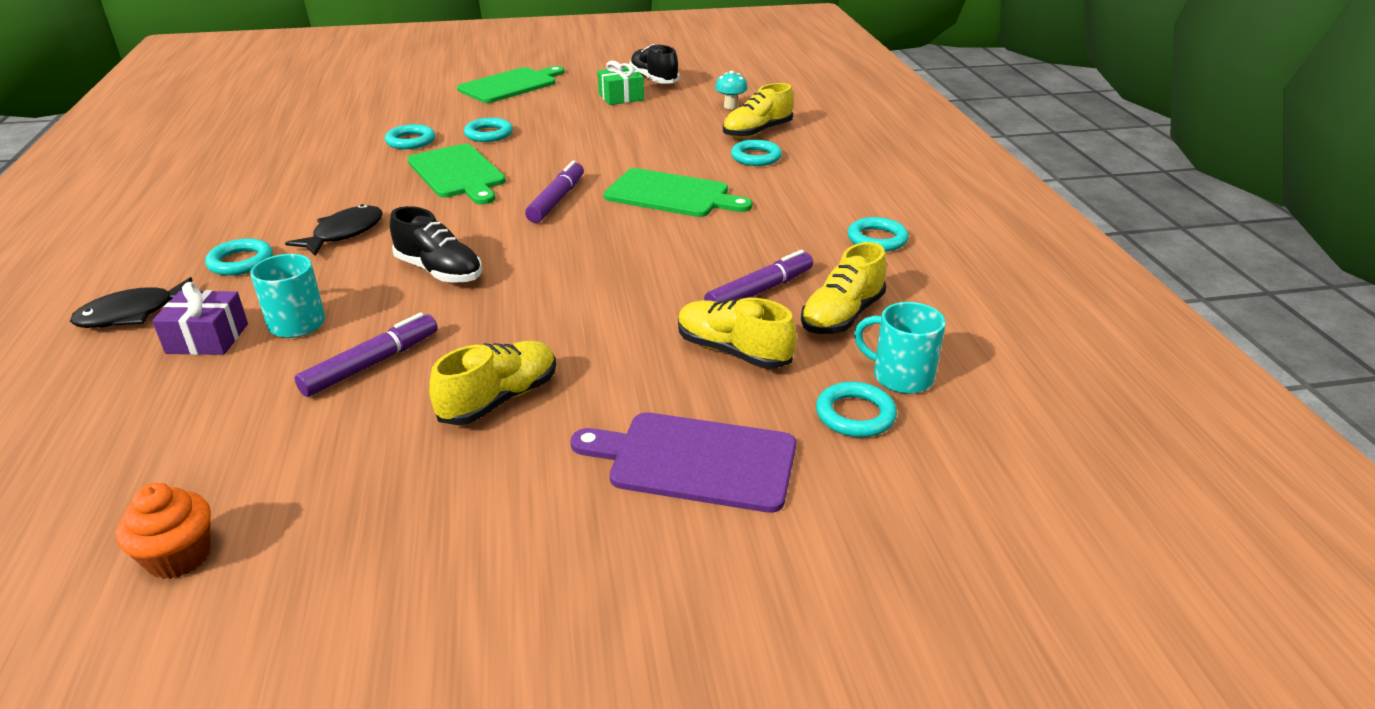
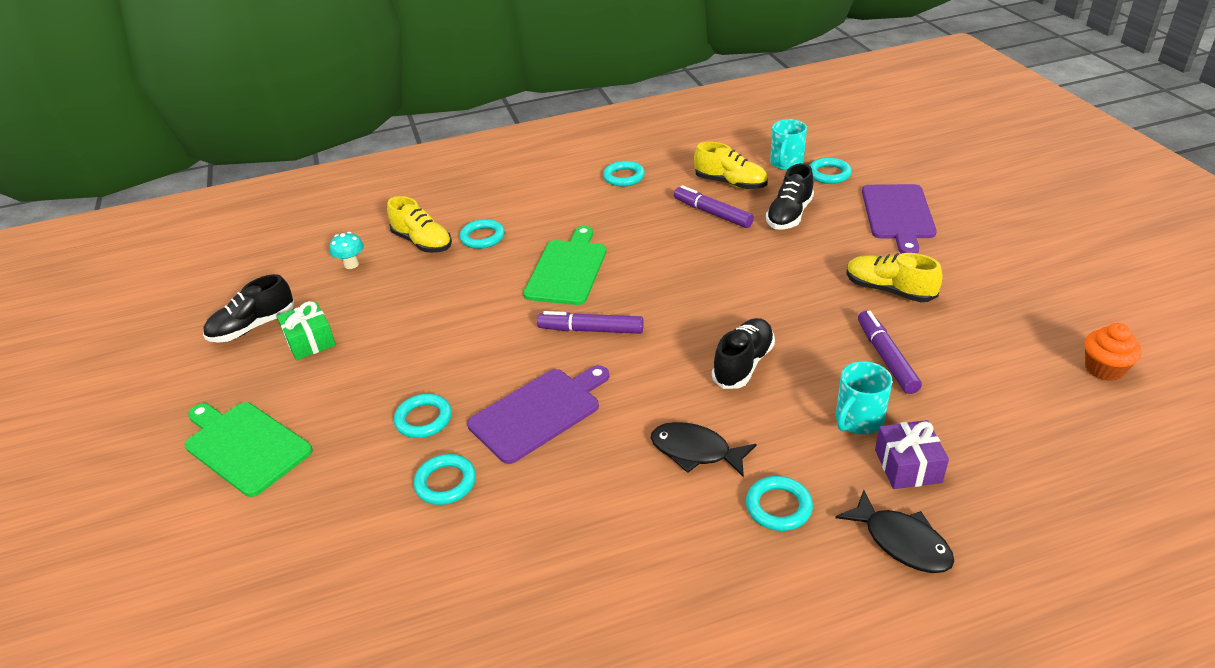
camera: 95 degrees left, 5 degrees up
(372, 364) = (886, 358): purple marker -> purple marker turned 45 degrees clockwise
(458, 173) = (539, 412): green cutting board -> purple cutting board
(733, 351) = (789, 215): yellow shoe -> black shoe

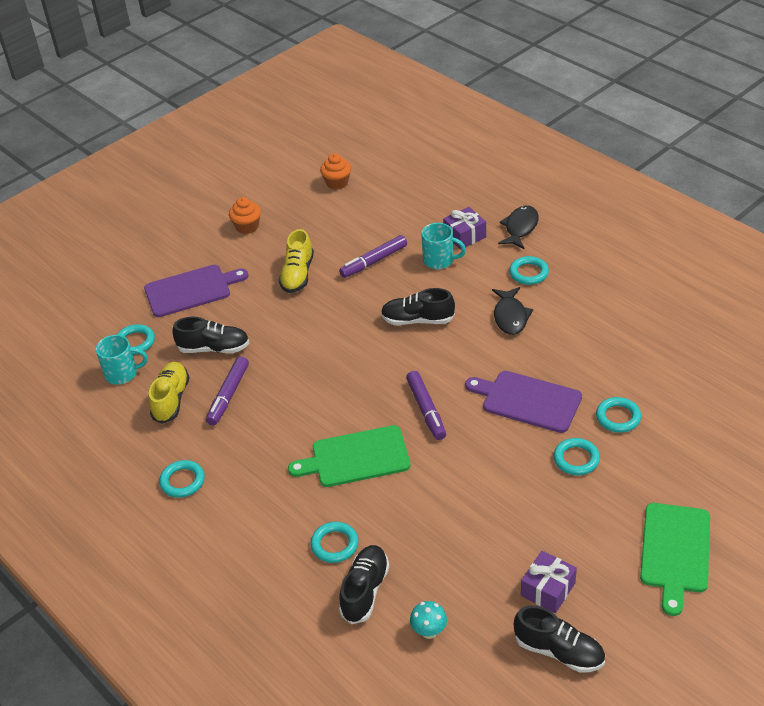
camera: 115 degrees left, 5 degrees up
(310, 341) = (548, 589): green gift -> purple gift
(422, 242) = (365, 591): yellow shoe -> black shoe
(1012, 270) = (247, 227): none -> orange cupcake

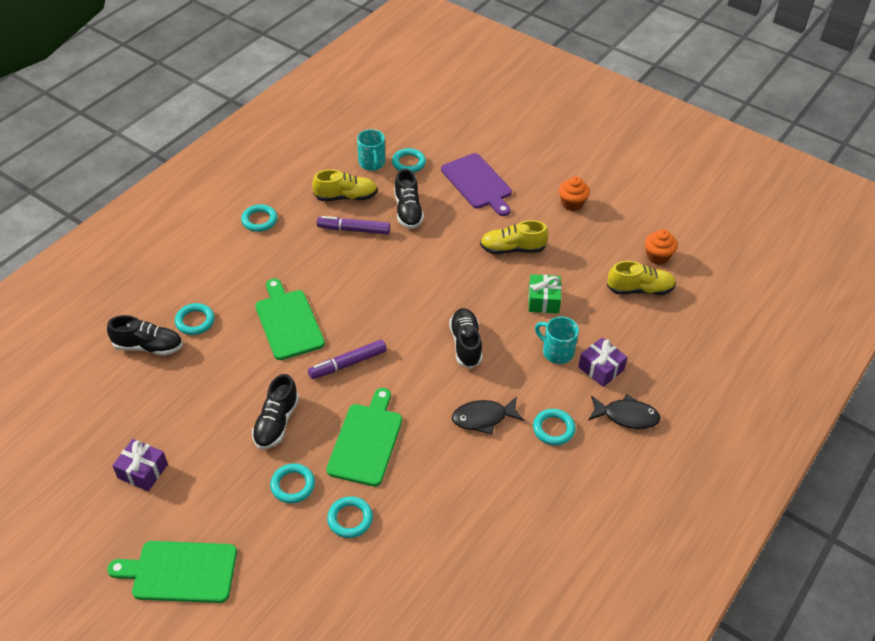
camera: 75 degrees right, 5 degrees up
(373, 261) = (543, 300): purple marker -> green gift
(375, 199) = (640, 289): none -> yellow shoe
(429, 631) = (106, 392): turquoise mushroom -> none
(439, 260) = (557, 352): turquoise mug -> turquoise mug turned 120 degrees clockwise
(527, 401) = (366, 441): purple cutting board -> green cutting board
(559, 651) = (79, 483): black shoe -> black shoe (276, 423)

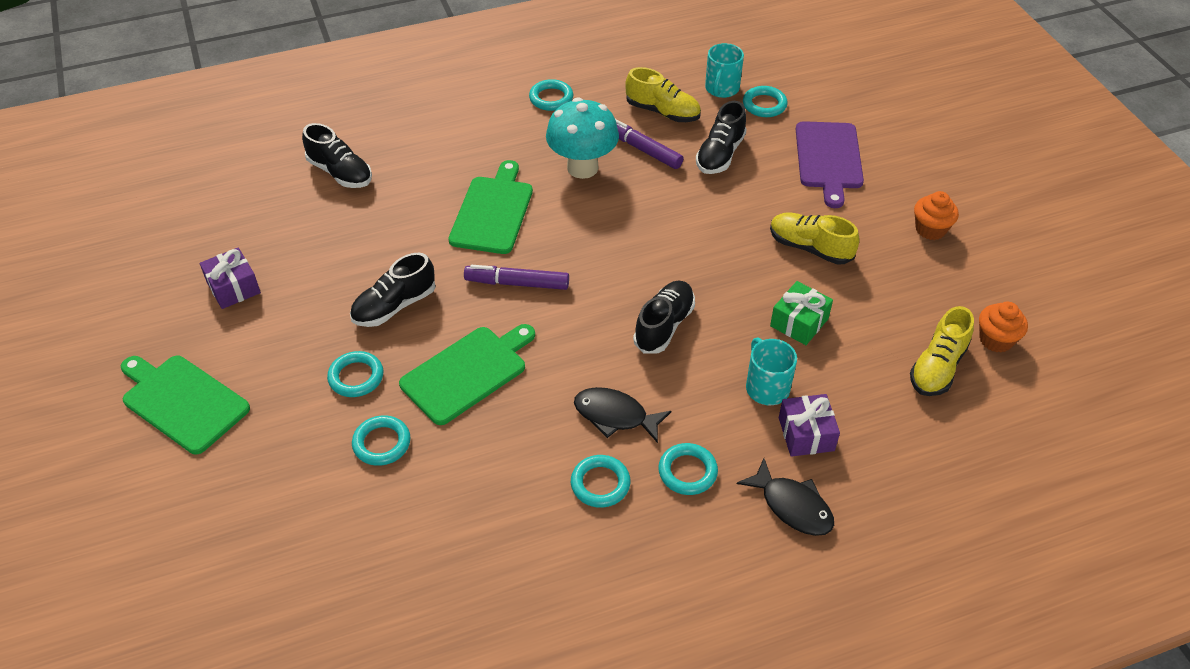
camera: 35 degrees right, 0 degrees up
(195, 321) = (403, 169): turquoise ring -> turquoise ring (600, 484)
(324, 261) = (582, 168): none -> turquoise mushroom
(640, 289) = (937, 367): yellow shoe -> yellow shoe turned 90 degrees clockwise

